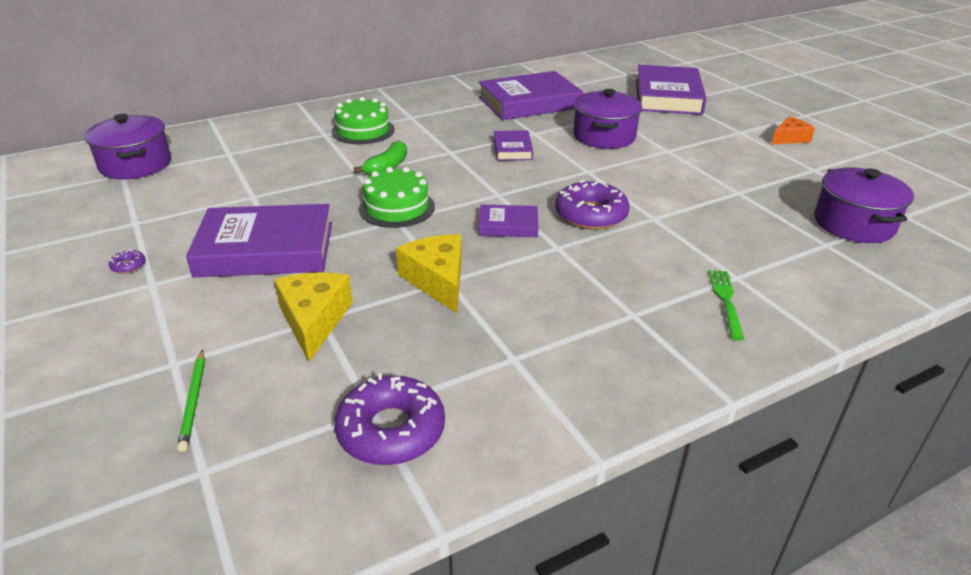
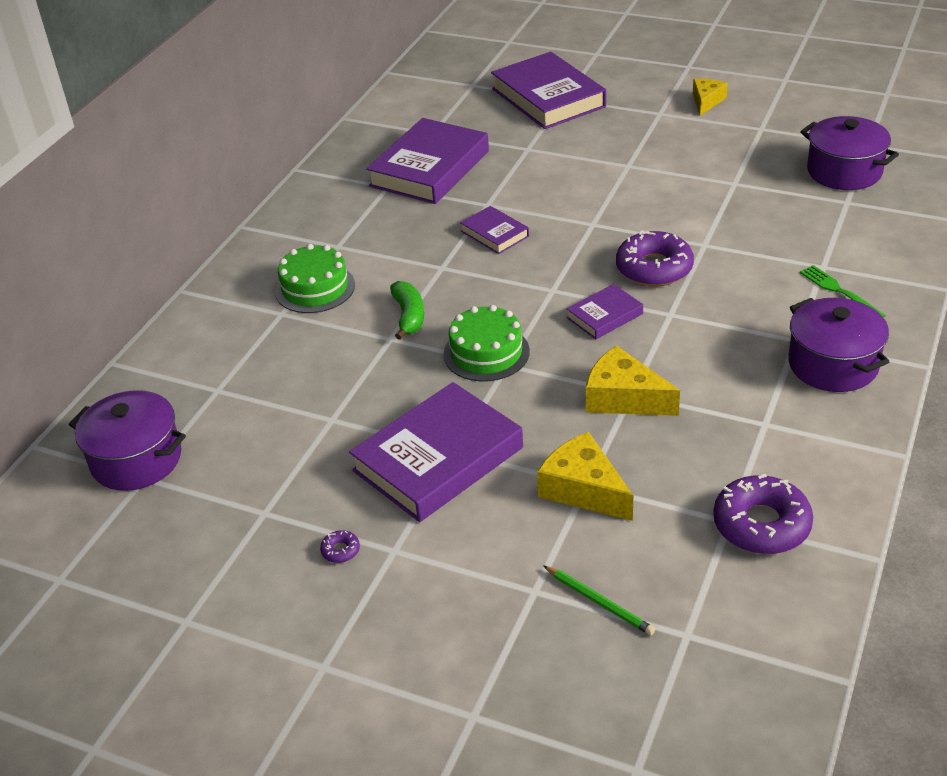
camera: 35 degrees left, 5 degrees up
(604, 136) = (554, 176): purple pot -> purple pot (833, 364)
(789, 138) = (706, 101): orange cheese -> yellow cheese

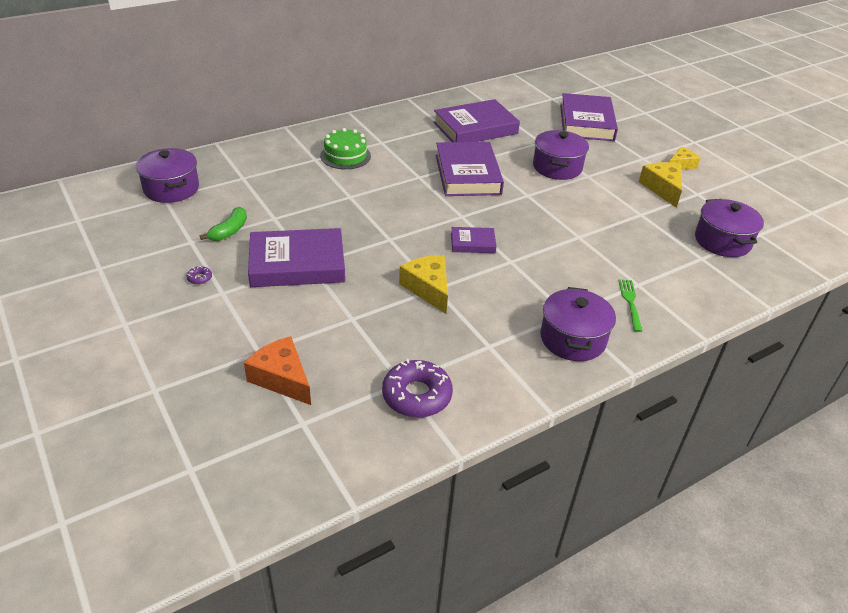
camera: 30 degrees right, 0 degrees up
(409, 316) = (372, 191): green banana -> green banana (229, 231)
(486, 353) = (387, 228): green cake -> none
(494, 234) = (467, 174): purple book -> purple book, size x2.02
(583, 172) = (557, 167): none -> purple pot
(583, 489) = (347, 320): yellow cheese -> yellow cheese (662, 188)
(599, 602) = (282, 378): green pencil -> orange cheese
(654, 268) = (532, 234): purple donut -> none

